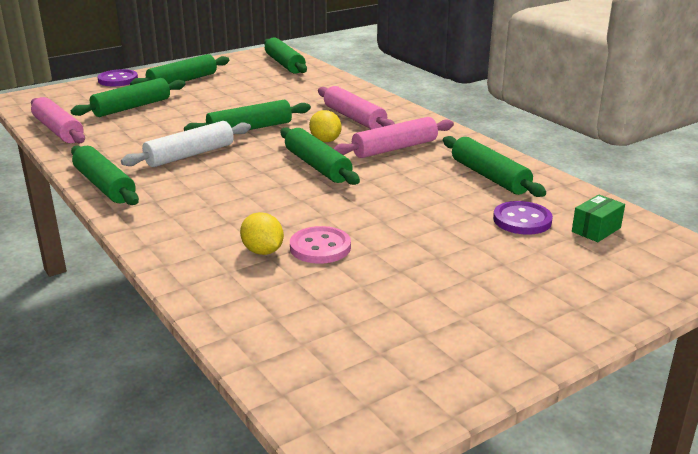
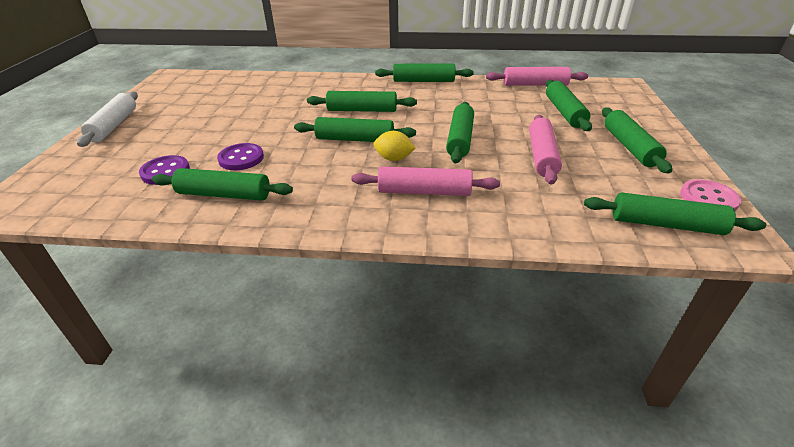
camera: 130 degrees right, 10 degrees up
(118, 80) = (655, 122): purple button -> purple button (241, 158)
(190, 155) = (437, 108): white rolling pin -> white rolling pin (114, 126)
(245, 188) = (362, 110): none -> green rolling pin
(263, 251) = (289, 95): yellow lemon -> none
(320, 247) = (266, 107): pink button -> pink button (708, 198)
(395, 148) = (334, 180): pink rolling pin -> pink rolling pin (542, 156)
(596, 230) = (103, 190): green box -> none

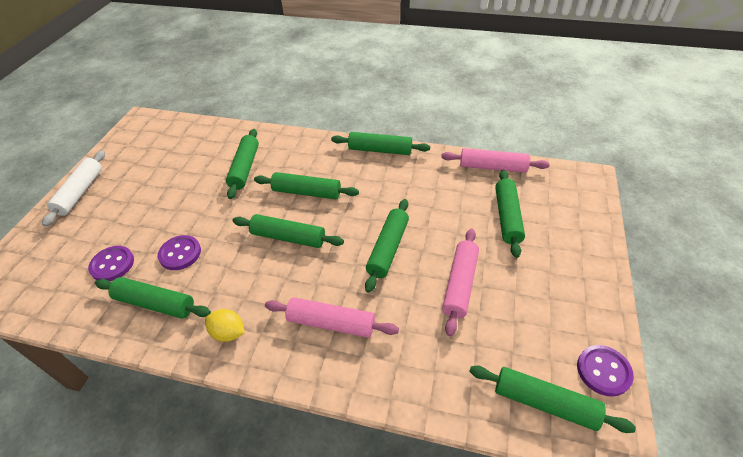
camera: 10 degrees right, 10 degrees up
(394, 159) = (317, 271): yellow lemon -> yellow lemon (228, 333)
(629, 147) = (554, 281): green rolling pin -> green rolling pin (245, 168)
(708, 198) = (603, 371): pink button -> purple button

